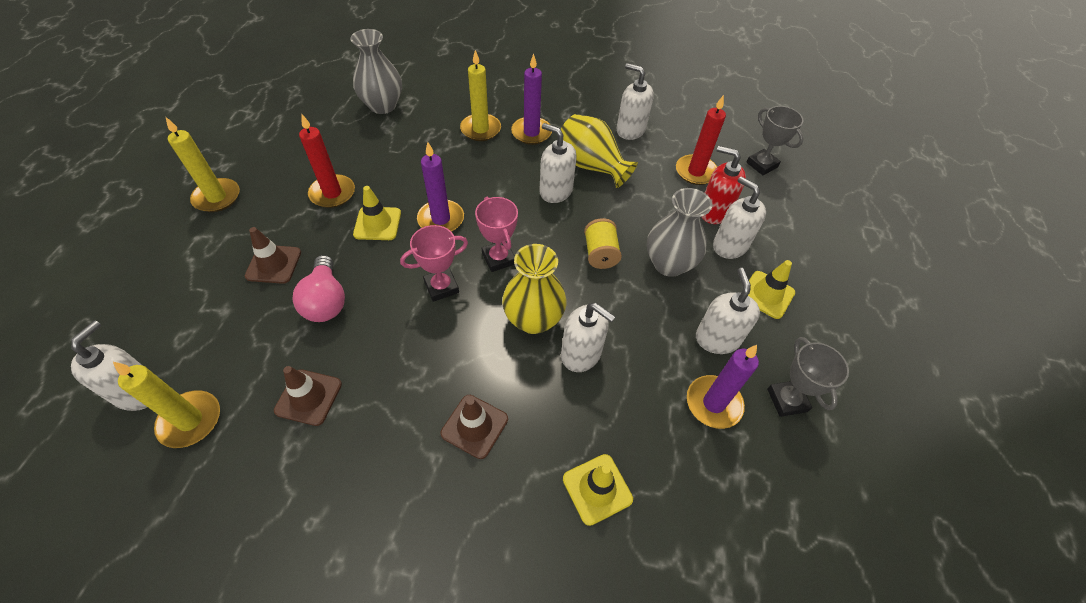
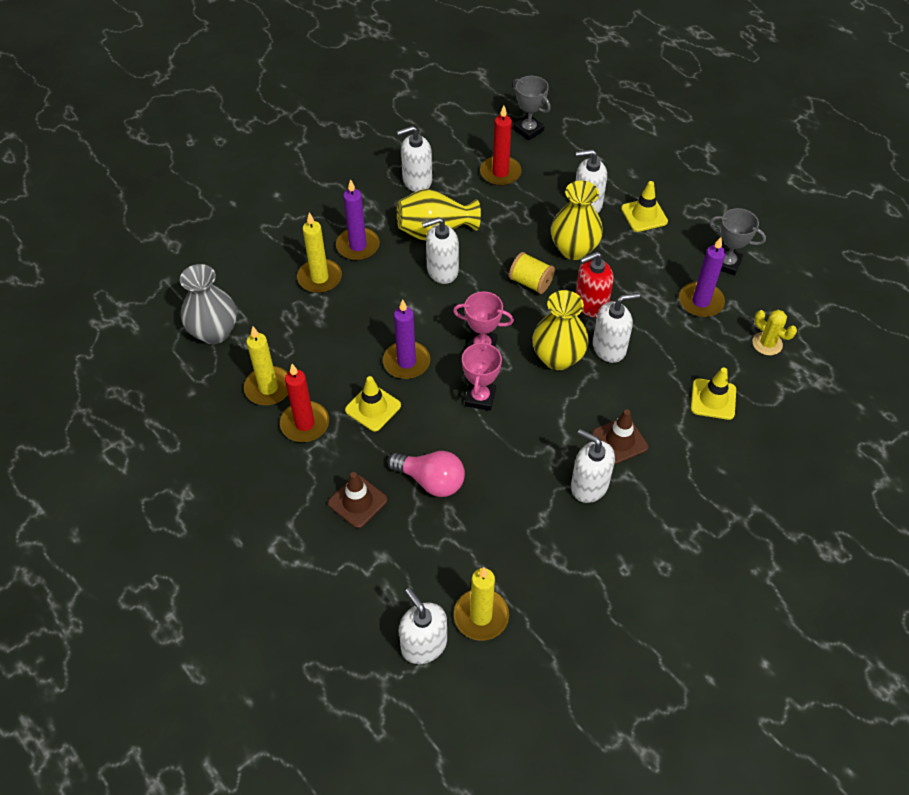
camera: 50 degrees left, 0 degrees up
(217, 197) = (229, 515): yellow candle -> yellow candle (268, 388)
(308, 397) = (518, 530): brown traffic cone -> none
(669, 264) = (574, 249): grey vase -> yellow vase
(713, 211) = (548, 190): red soap dispenser -> red soap dispenser (590, 304)
(717, 338) = (656, 266): white soap dispenser -> white soap dispenser (589, 485)
(722, 504) = (767, 343): none -> yellow cactus
(762, 165) = (528, 130): grey trophy -> grey trophy turned 45 degrees clockwise

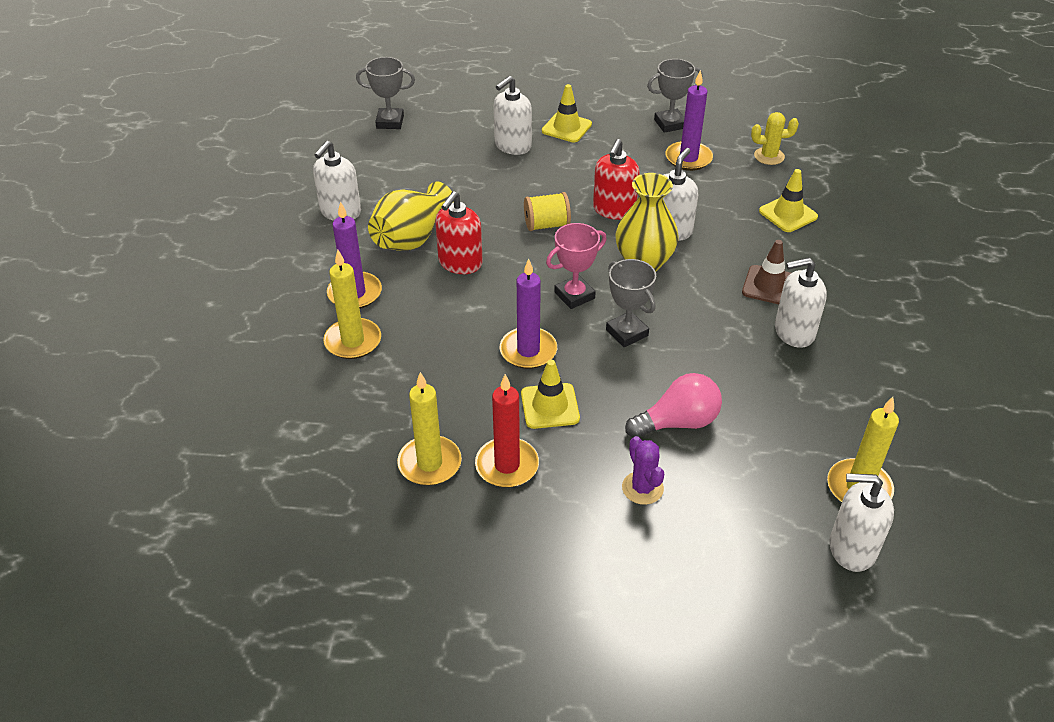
camera: 45 degrees left, 10 degrees down
(214, 332) = (305, 458): grey vase -> none
(357, 501) = (642, 488): brown traffic cone -> purple cactus
(442, 270) = (460, 263): white soap dispenser -> red soap dispenser
(480, 398) = (627, 333): pink trophy -> grey trophy
(500, 173) = (409, 164): red candle -> none
(574, 249) = (547, 181): yellow vase -> none

